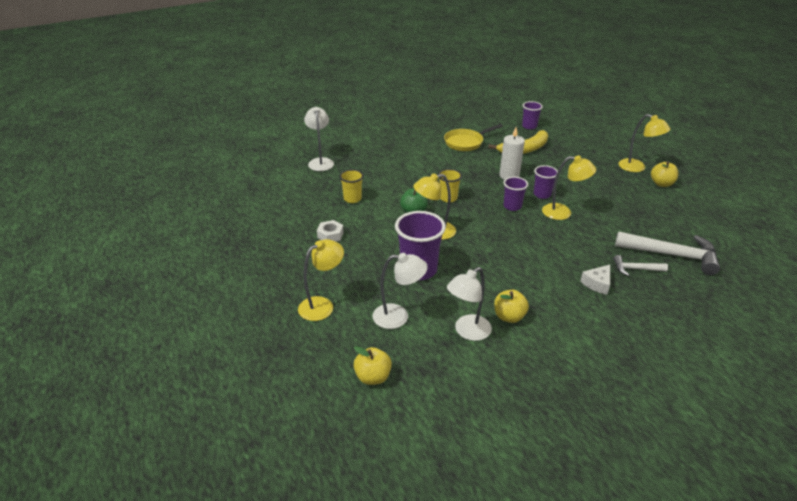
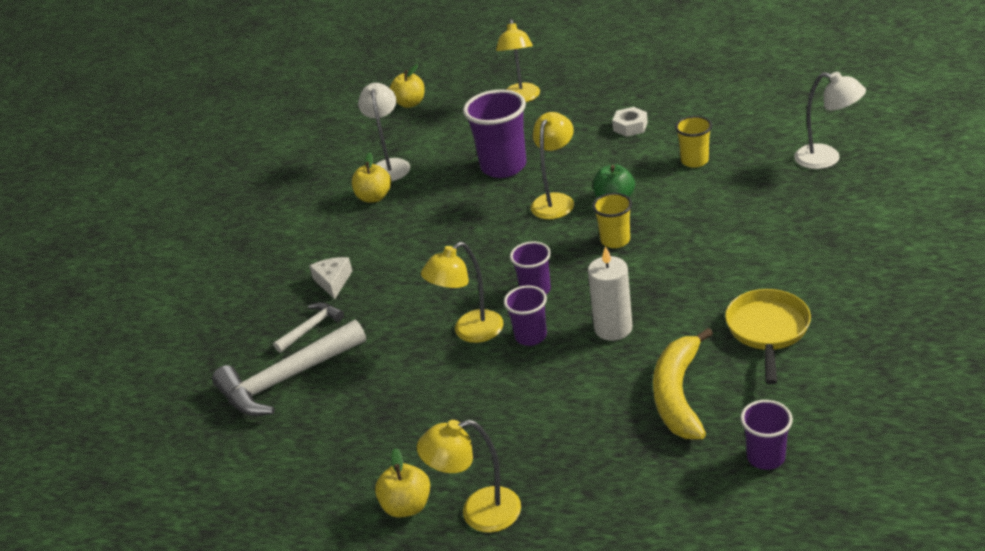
camera: 135 degrees right, 0 degrees up
(398, 316) = (456, 134): white lamp -> none

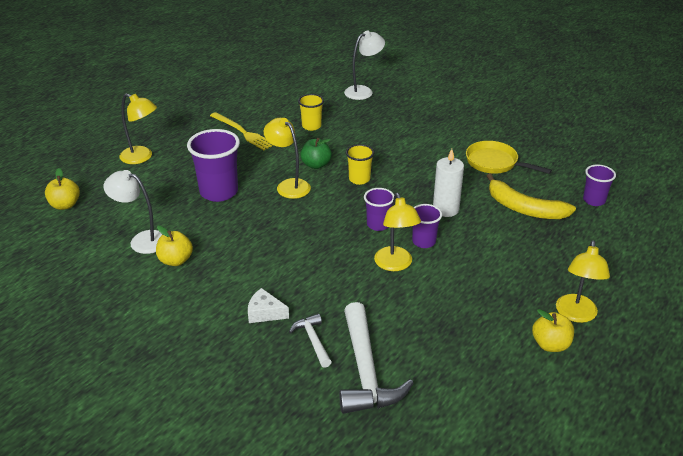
camera: 70 degrees left, 0 degrees up
(630, 127) = (243, 132): white nut -> yellow fork

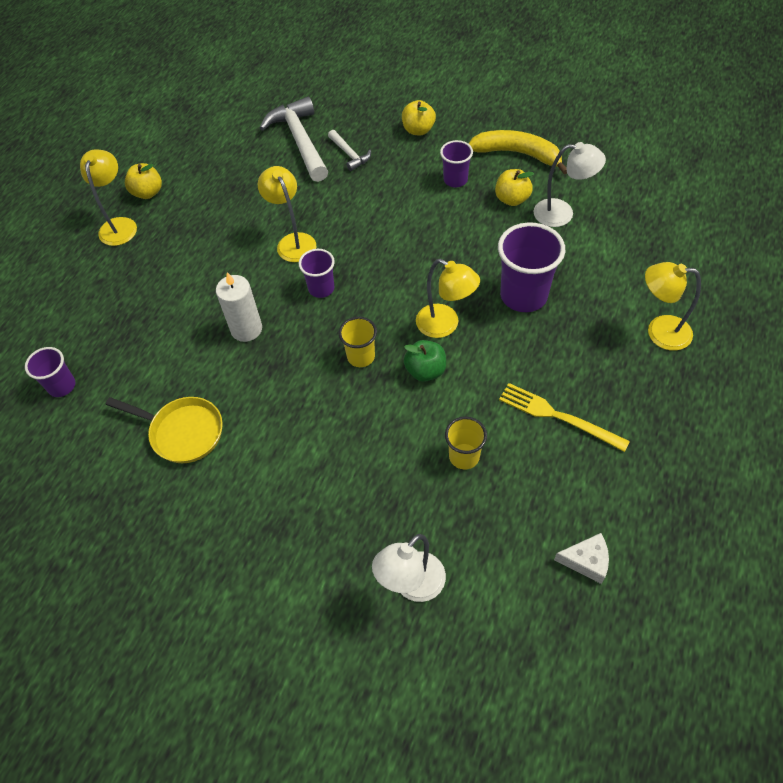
camera: 170 degrees right, 20 degrees up
(65, 205) = (681, 237): yellow apple -> yellow apple (418, 130)
(265, 313) = (400, 168): white cheese -> white cheese (586, 561)
(424, 241) = (267, 276): purple cup -> purple cup (455, 180)
(524, 208) = (152, 352): yellow banana -> yellow banana (517, 154)

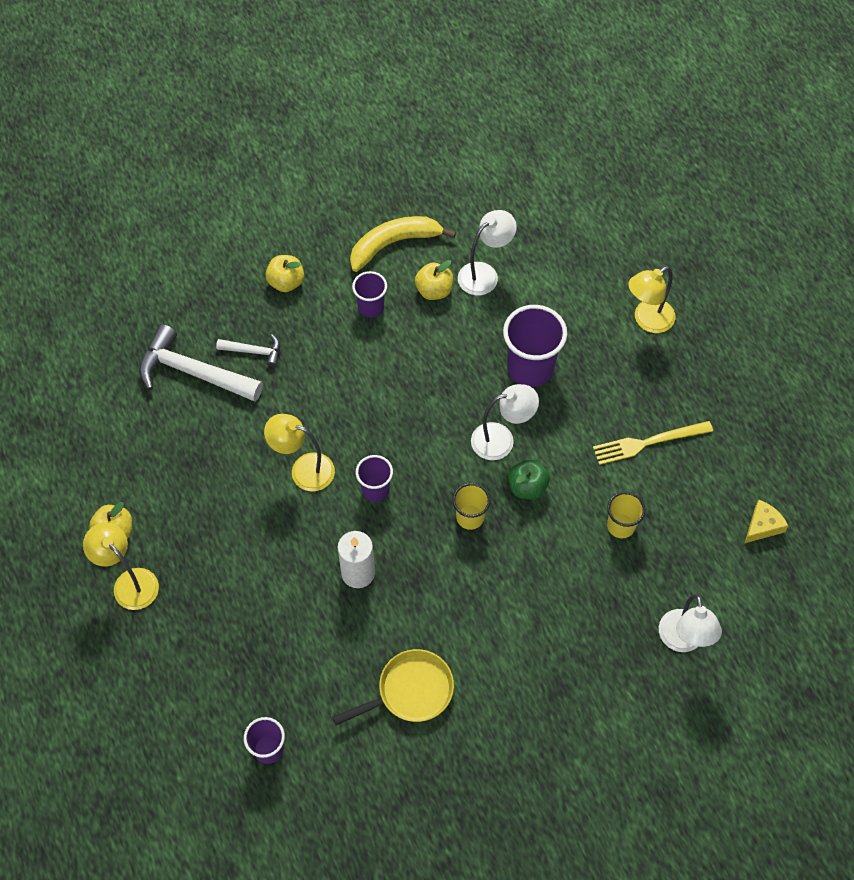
camera: 50 degrees left, 5 degrees up
(445, 325) = (501, 439): yellow lamp -> white lamp
(586, 561) = (762, 526): white cheese -> yellow cheese

